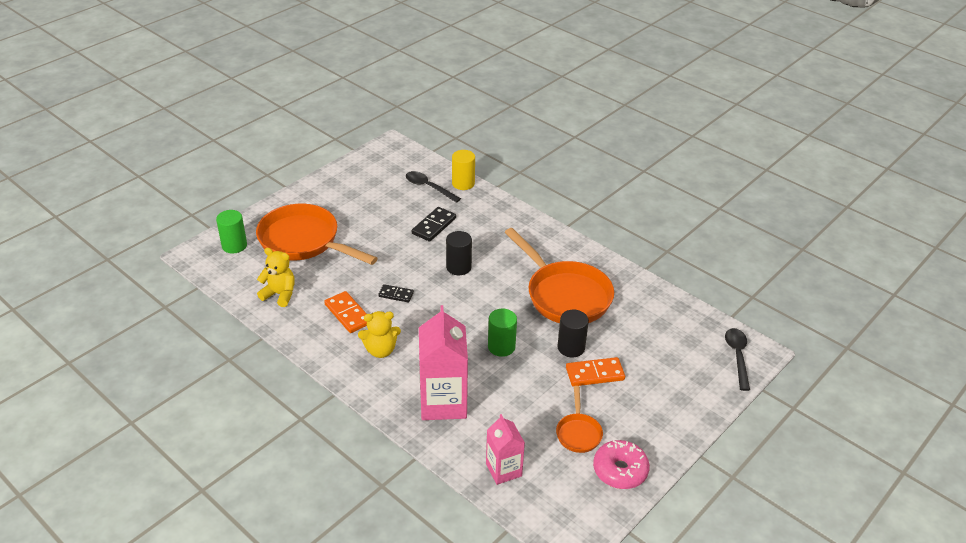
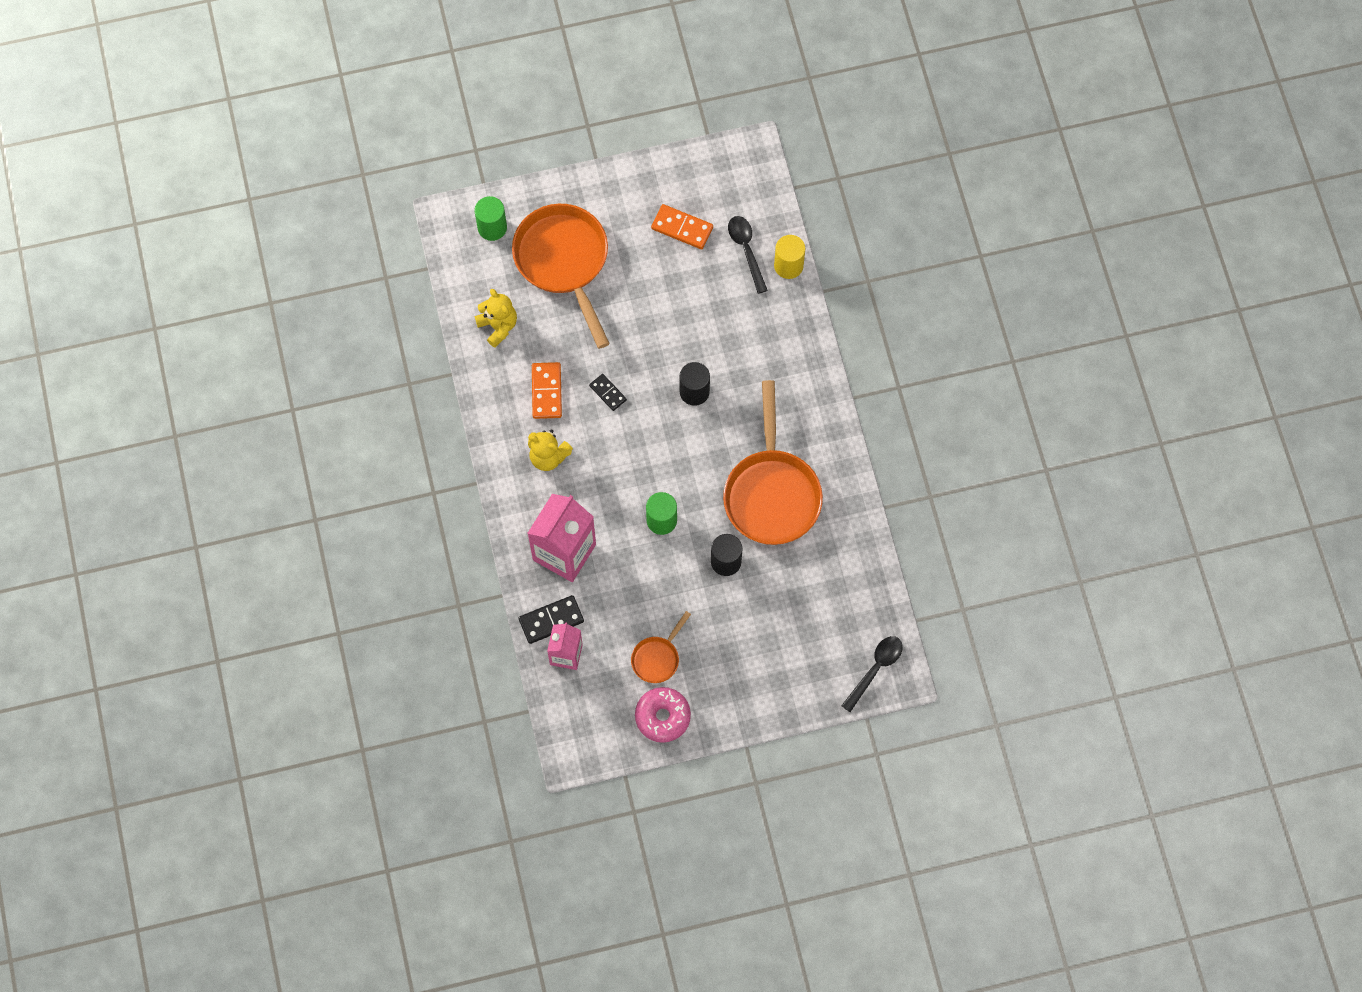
camera: 35 degrees right, 30 degrees up
(434, 226) = (710, 315): black domino -> black domino (551, 620)
(595, 374) = (723, 605): orange domino -> orange domino (682, 228)

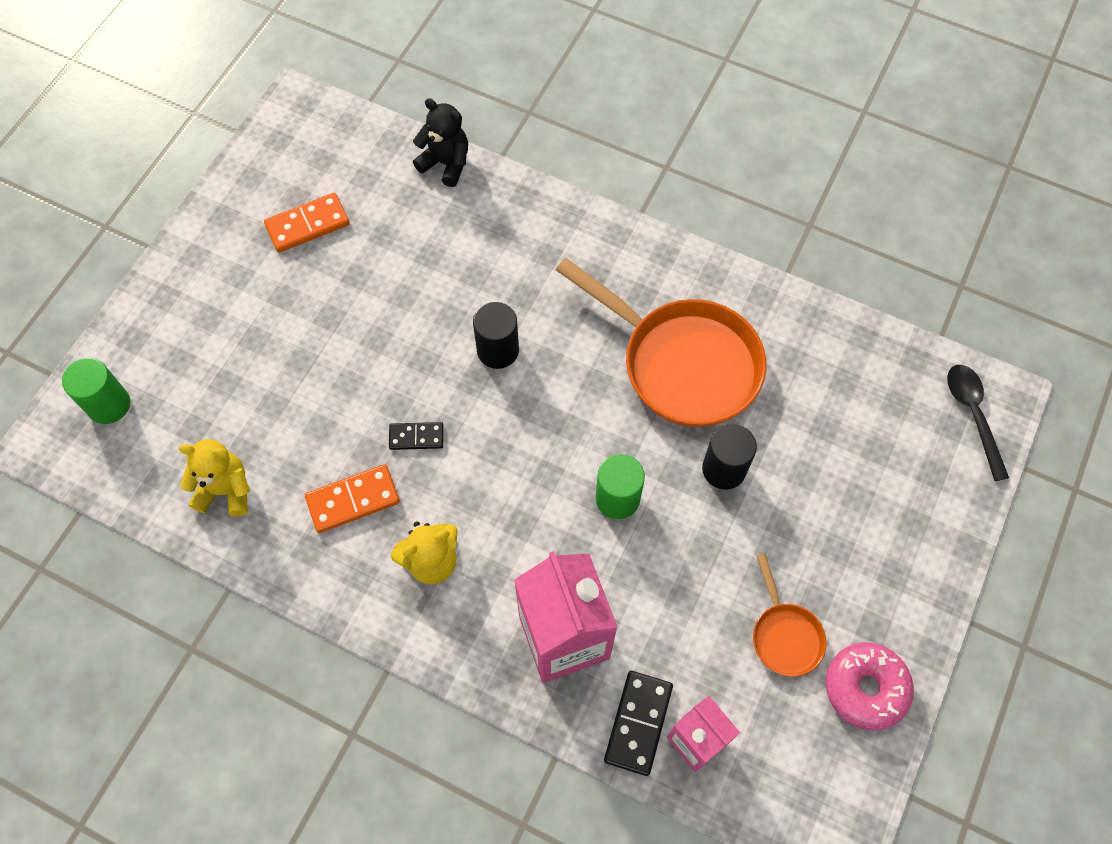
camera: 50 degrees left, 5 degrees down
(547, 391) = (353, 500): orange domino -> orange domino turned 60 degrees counterclockwise
(564, 262) = (224, 363): orange pan -> none
(746, 250) = (391, 187): black spoon -> none
(788, 265) = (446, 163): yellow cylinder -> black teddy bear

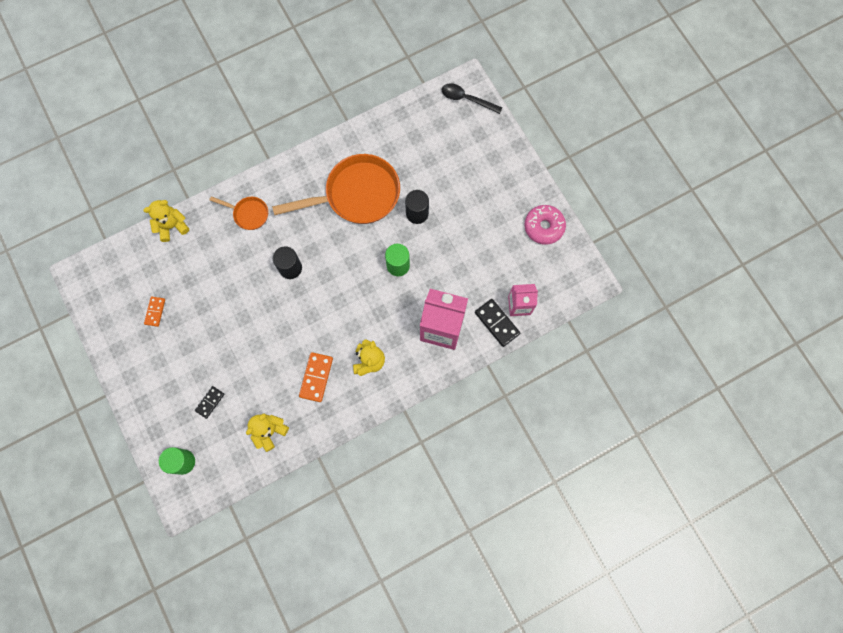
camera: 55 degrees left, 10 degrees up
(307, 225) = (155, 312): orange domino -> orange domino, size x0.64
(416, 437) = (306, 331): black domino -> black domino (210, 402)
(446, 163) = (172, 226): black teddy bear -> yellow teddy bear
(784, 635) = (502, 241): orange pan -> orange pan (248, 214)

